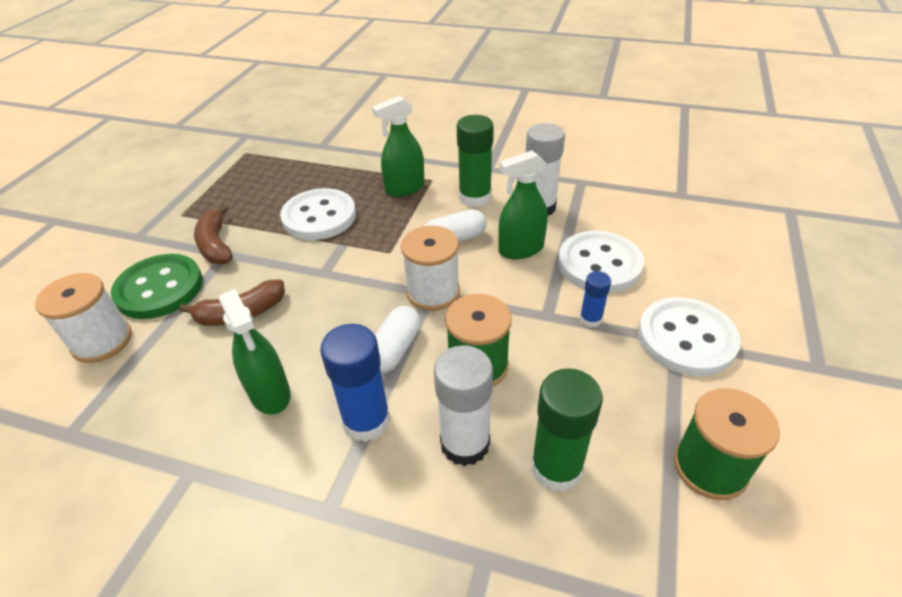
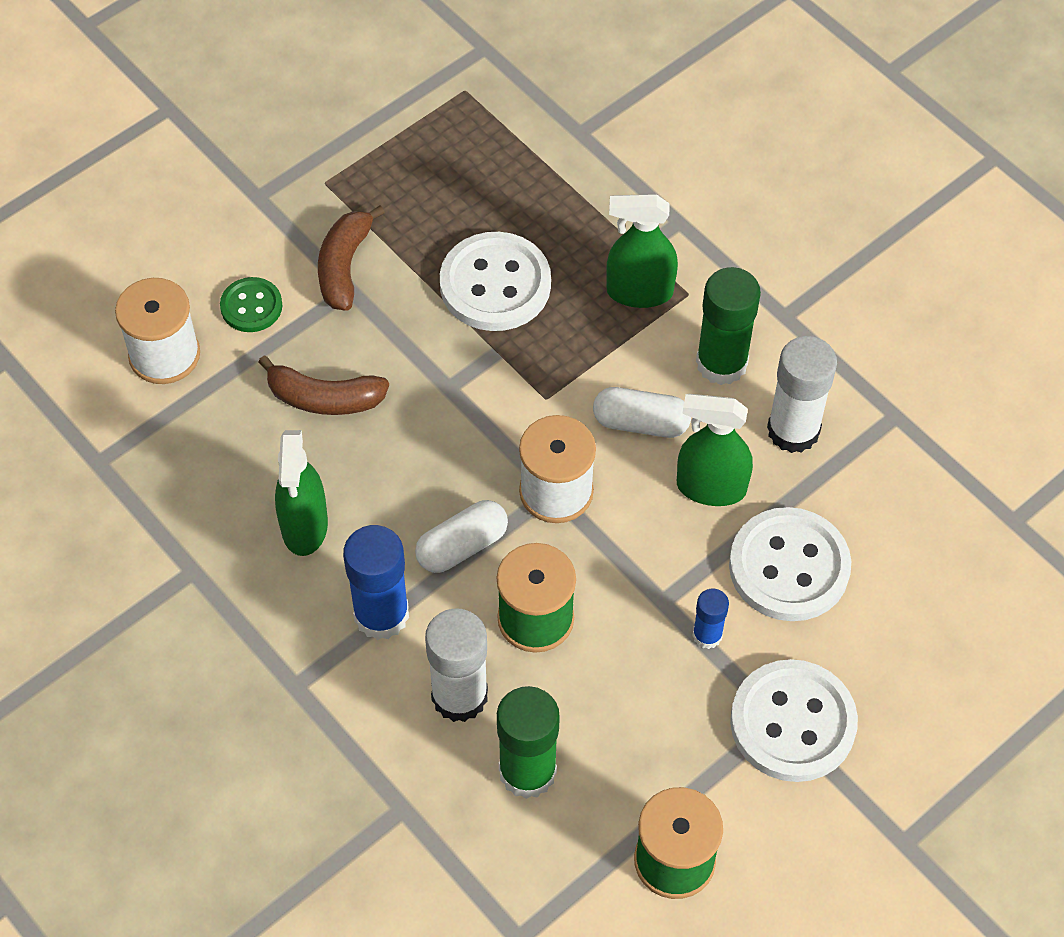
camera: 30 degrees right, 15 degrees up
(159, 288) = (251, 306): green button -> green button, size x0.55

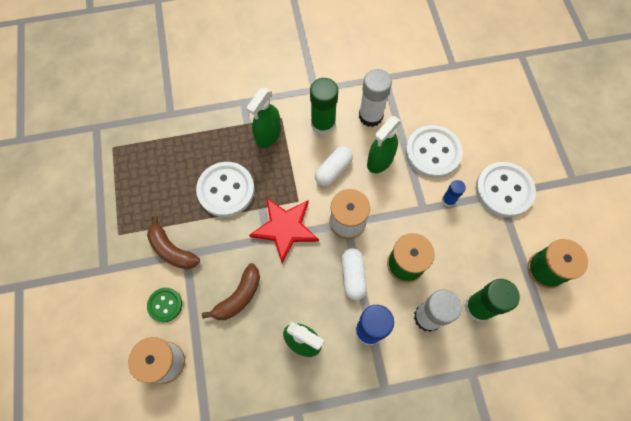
camera: 60 degrees left, 10 degrees up
(483, 404) = (285, 228): none -> red star

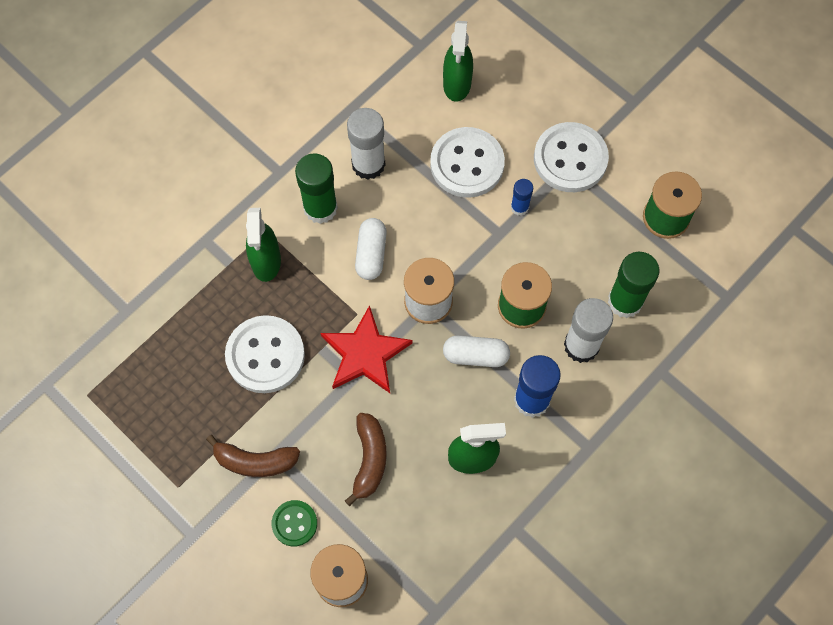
camera: 35 degrees left, 0 degrees up
(353, 276) = (475, 355): white capsule -> white capsule turned 45 degrees counterclockwise
(380, 161) = (415, 210): green spray bottle -> green spray bottle (457, 84)

